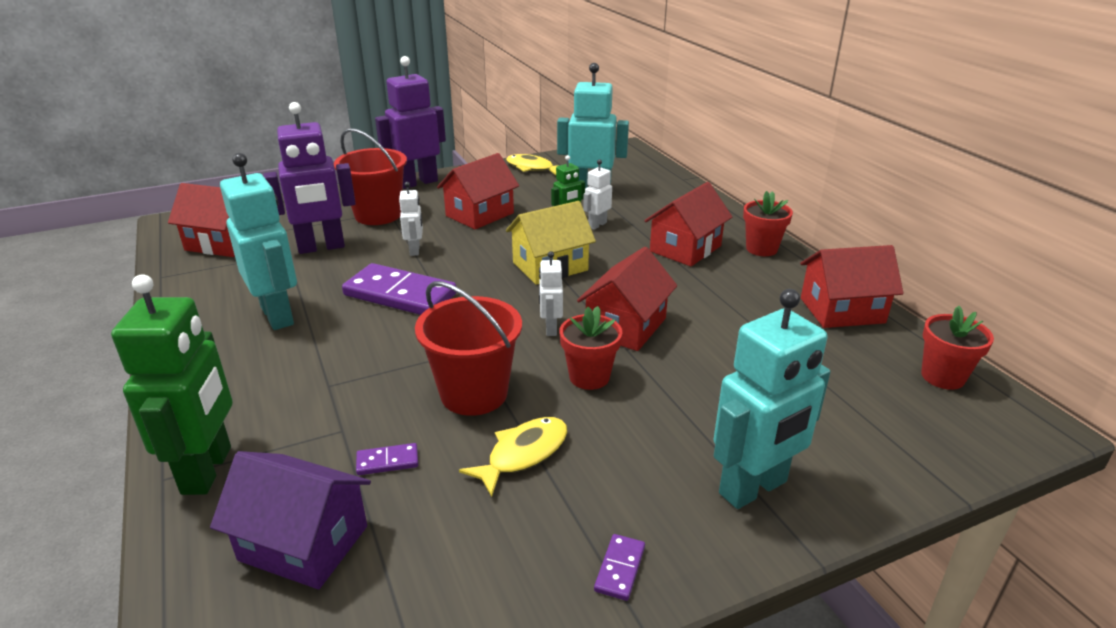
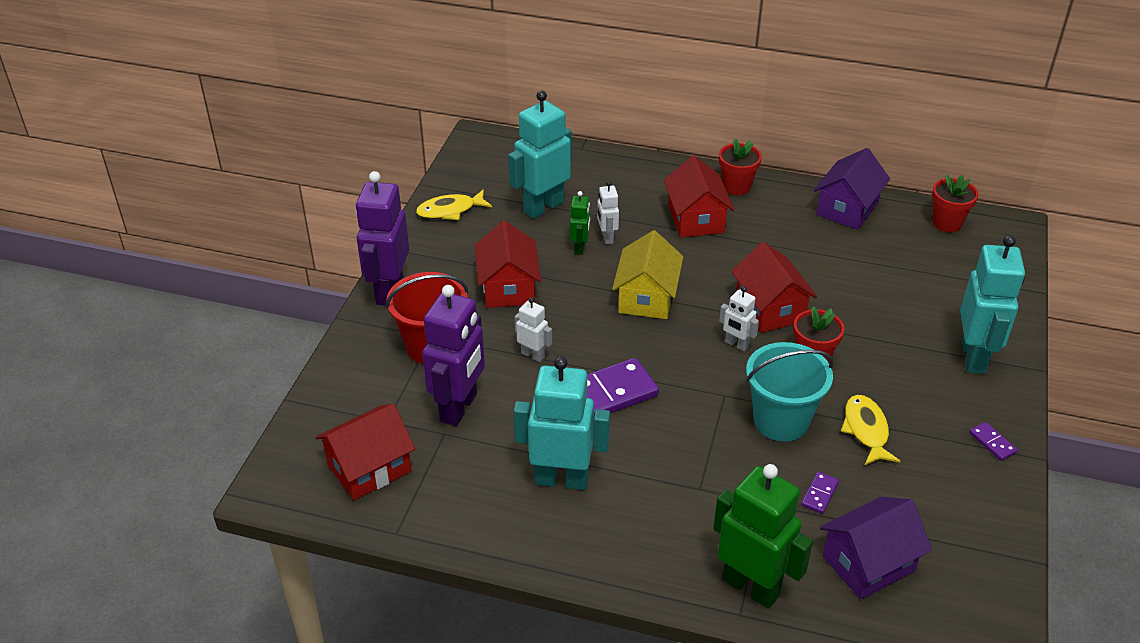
camera: 50 degrees left, 10 degrees up
(474, 393) = (781, 420): red bucket -> turquoise bucket
(842, 310) = (847, 209): red house -> purple house

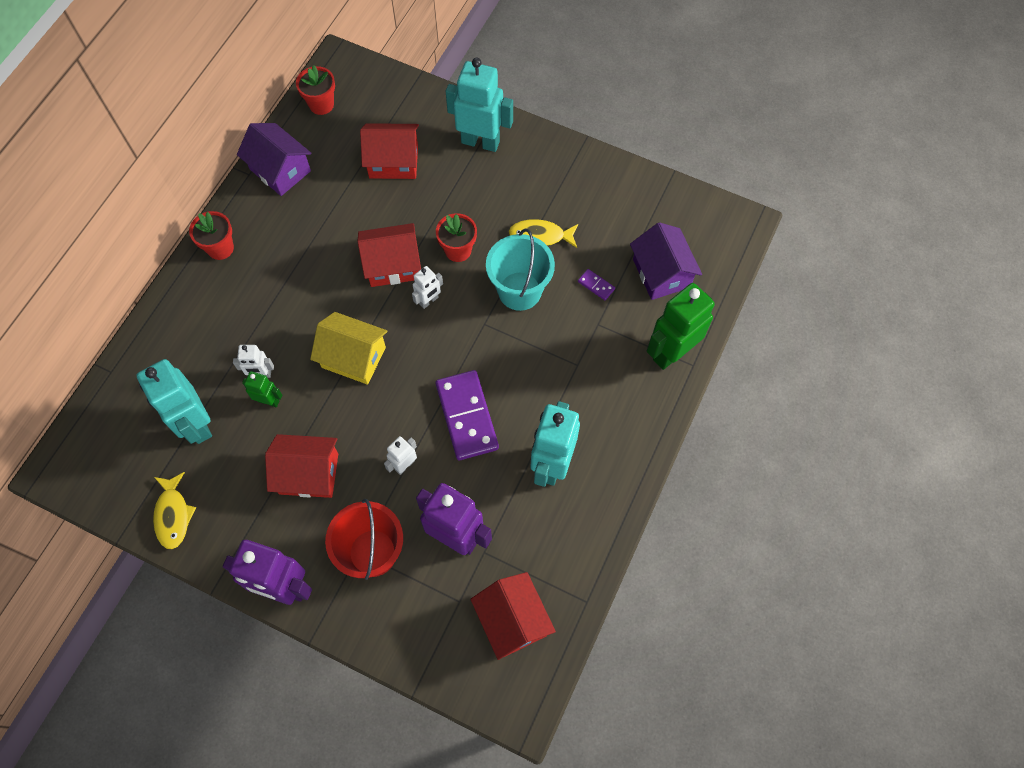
camera: 80 degrees left, 25 degrees up
(696, 219) = (257, 293): red house -> red house (393, 161)
(992, 443) = (567, 161): purple domino -> none

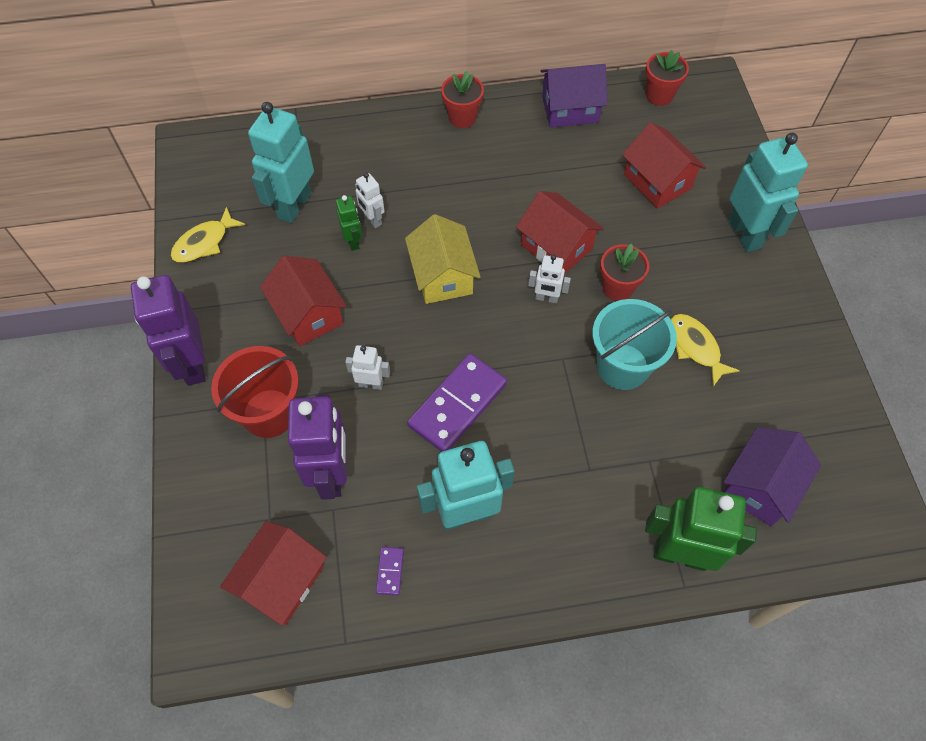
camera: 55 degrees right, 5 degrees down
(280, 170) = (570, 109): purple house -> purple house turned 75 degrees clockwise
(596, 285) = (690, 431): purple domino -> purple domino (390, 571)

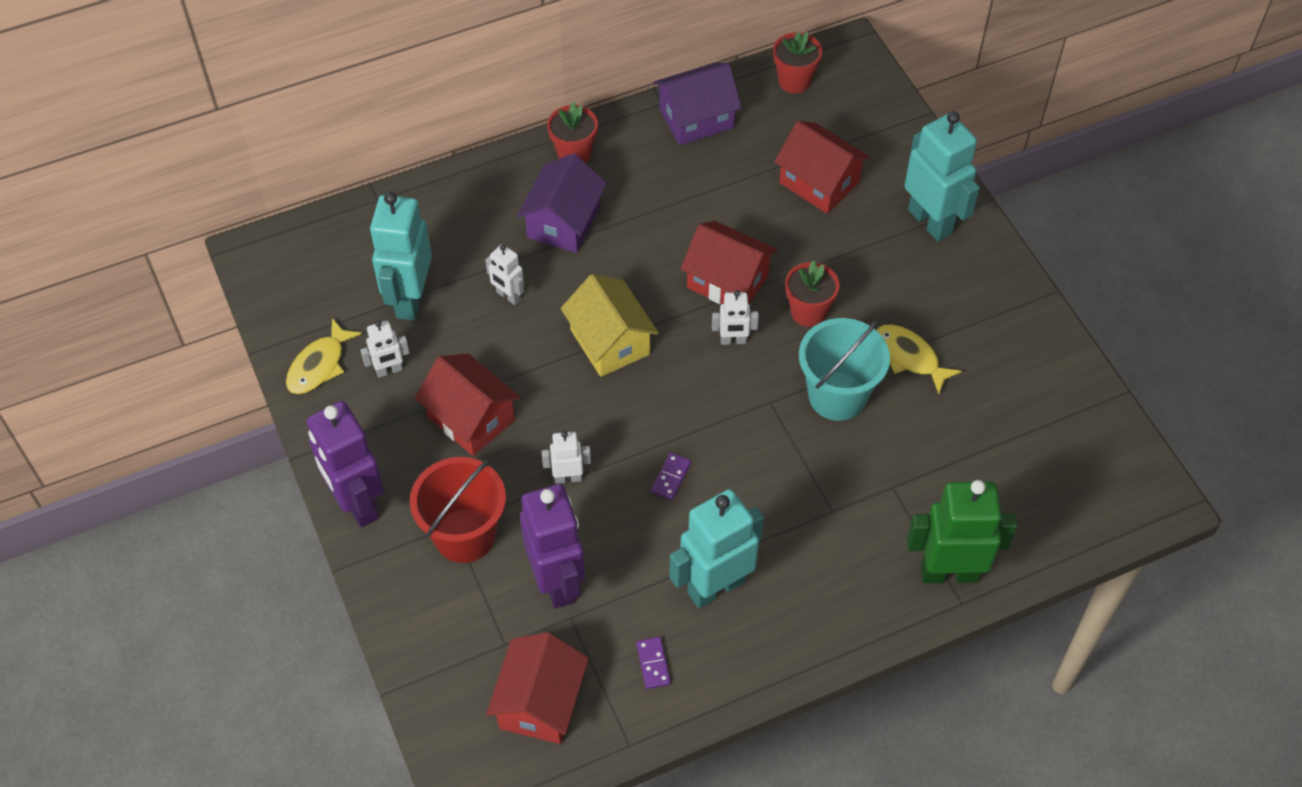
camera: 15 degrees left, 5 degrees down
(257, 259) = (389, 370): none -> white robot
(353, 241) = (494, 325): green robot -> none
(458, 405) = (671, 477): purple domino -> purple domino, size x0.43
(760, 486) = (1012, 485): purple house -> purple house (563, 222)

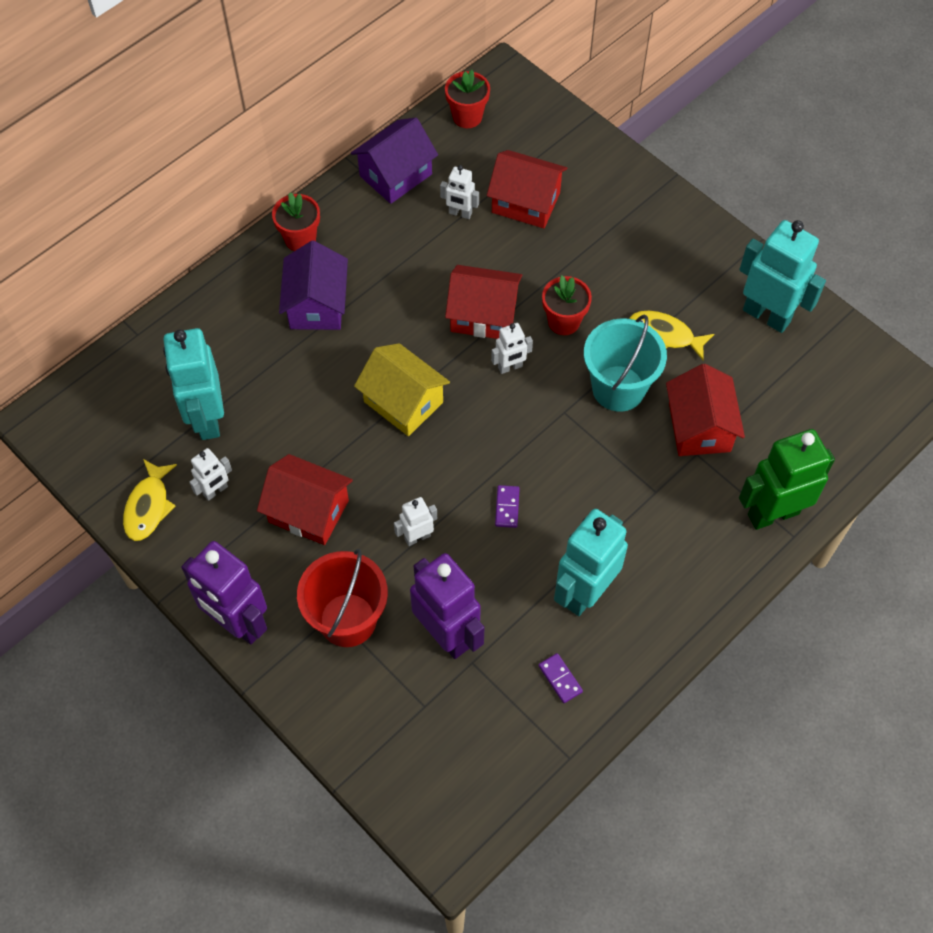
camera: 20 degrees left, 5 degrees up
(508, 296) = (295, 388): white robot -> white robot (460, 213)
(540, 702) = (477, 748): red house -> red house (699, 427)
(930, 221) = (634, 209): turquoise robot -> turquoise robot (766, 315)

